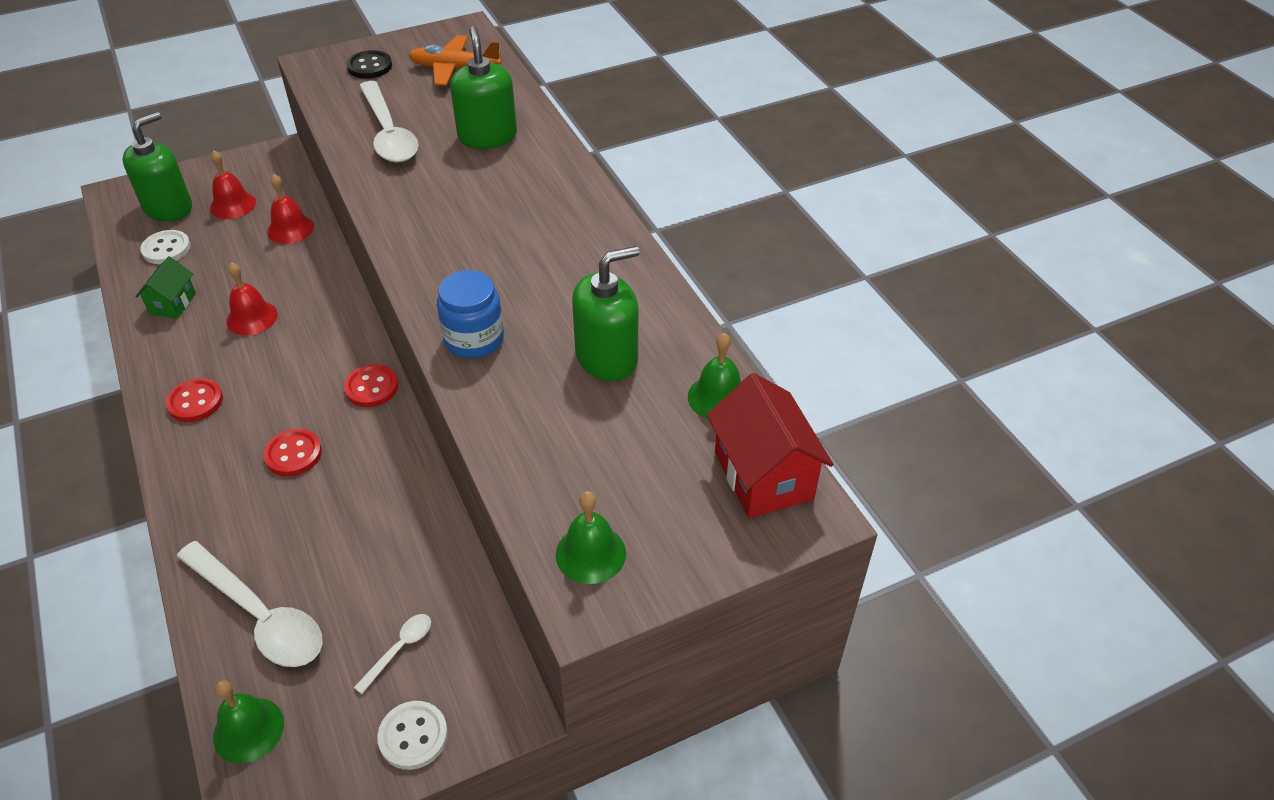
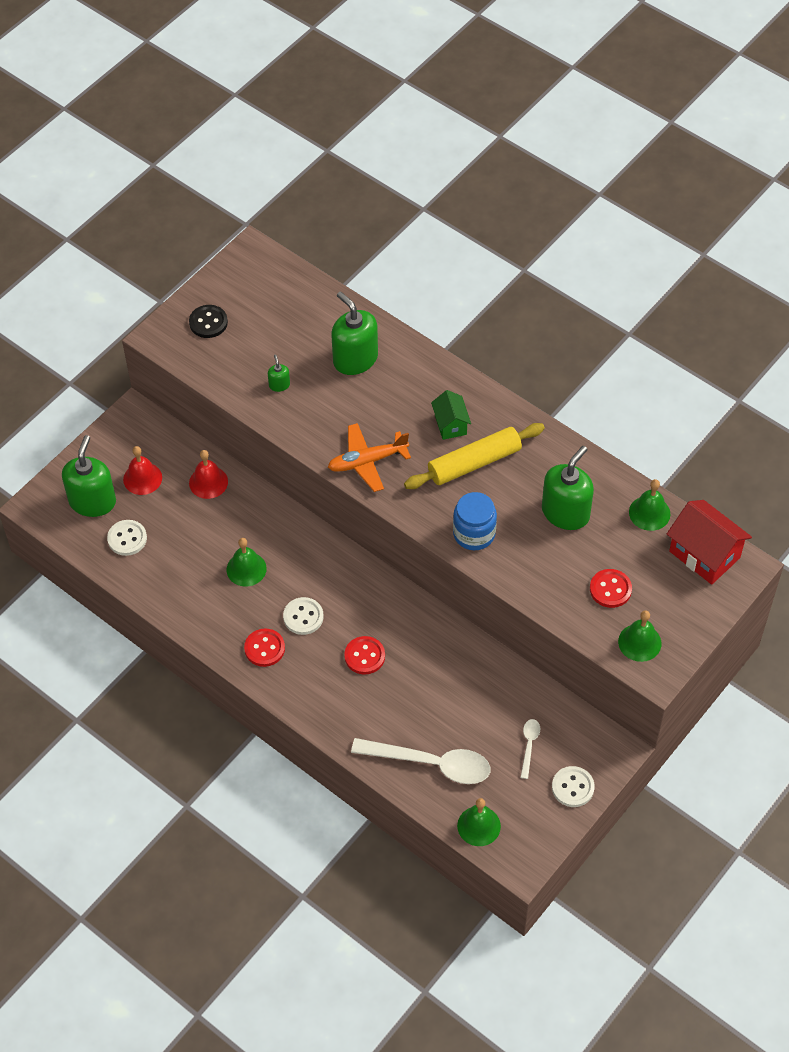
camera: 25 degrees left, 10 degrees up
(172, 303) = (176, 582): green house -> green house (450, 424)
(252, 318) = (246, 569): red bell -> green bell
(265, 386) = (303, 617): none -> white button
(371, 387) = (377, 587): red button -> red button (610, 589)
(388, 133) = (279, 385): white spoon -> green soap dispenser
(454, 68) = (277, 299): orange plane -> orange plane (367, 461)
(536, 268) = (474, 463): none -> yellow rolling pin

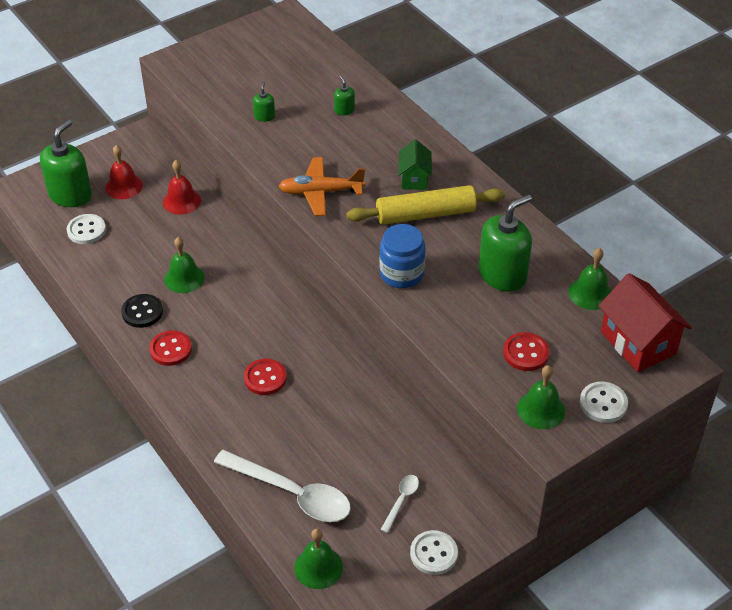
camera: 15 degrees right, 10 degrees down
(208, 322) = (222, 59): black button -> black button (142, 312)
(303, 617) = (220, 330): white button -> white button (603, 403)
(355, 359) = (344, 110): green soap dispenser -> green soap dispenser, size x0.44

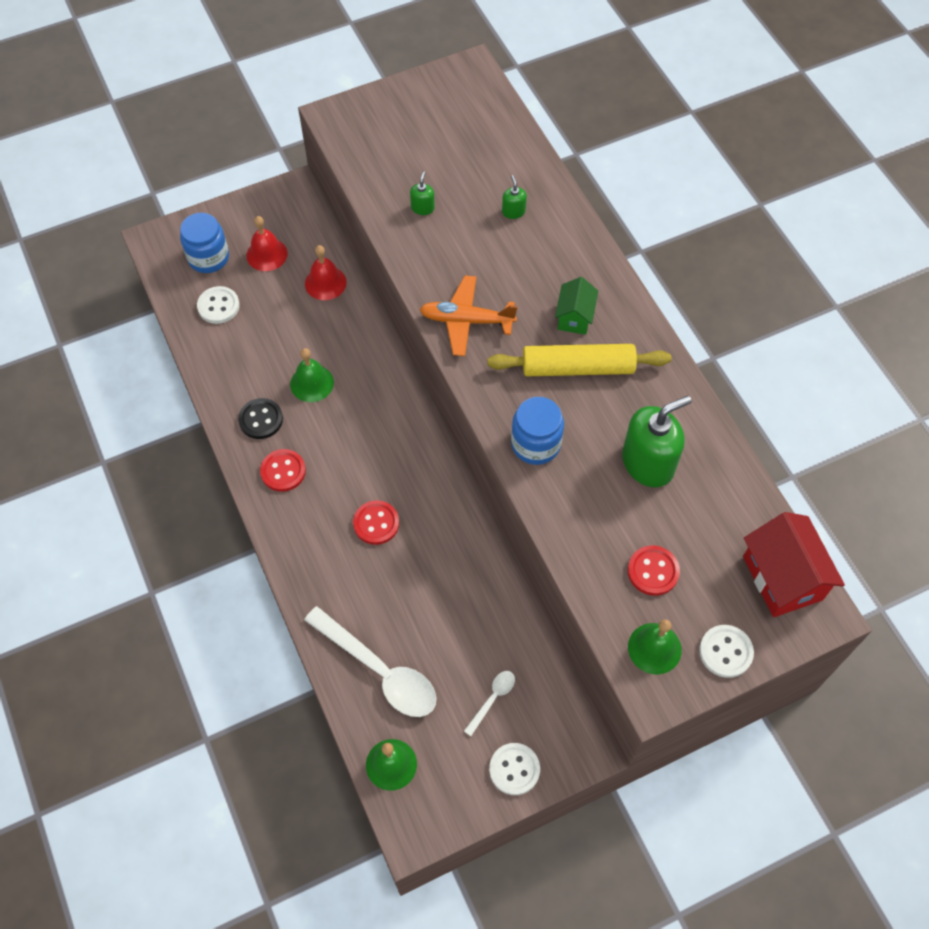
camera: 10 degrees right, 15 degrees up
(70, 195) = (208, 257): green soap dispenser -> blue jar
(590, 293) = (742, 503): green bell -> none

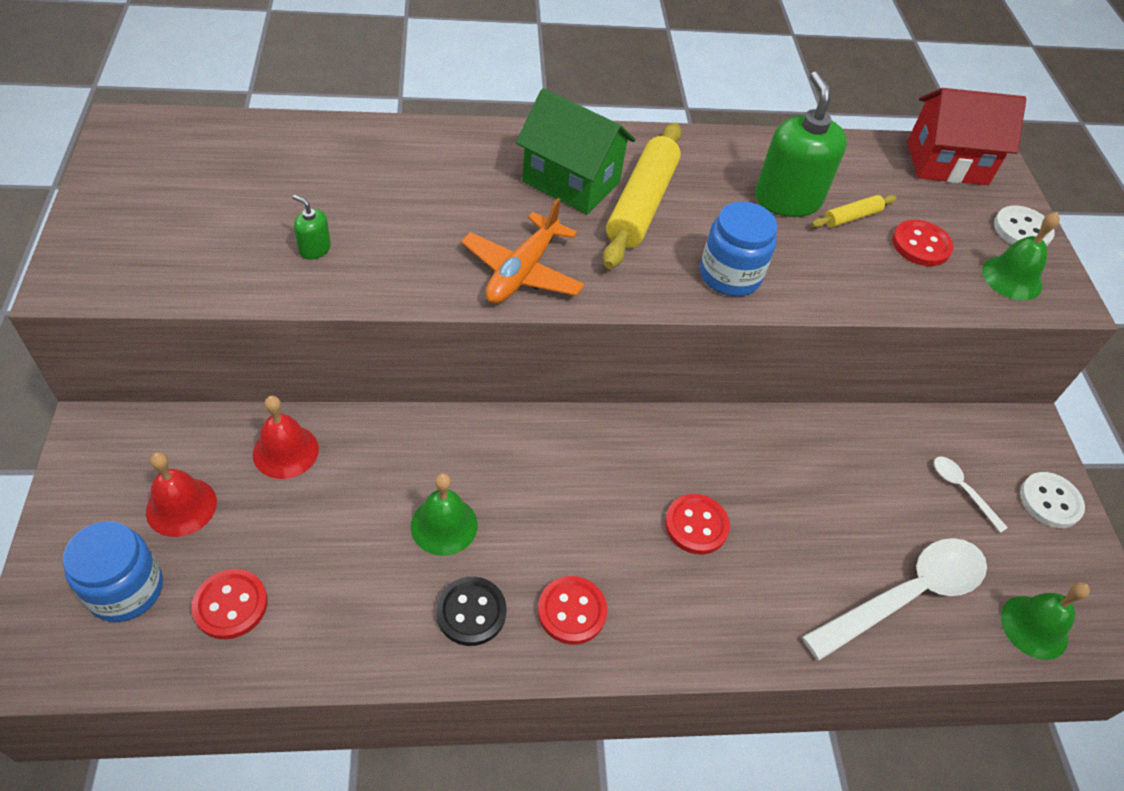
camera: 75 degrees left, 10 degrees down
(218, 306) = (230, 605): white button -> red button
(513, 211) = (385, 173): green soap dispenser -> none
(574, 317) = (571, 182): green house -> green house, size x1.70
(655, 513) = (851, 217): none -> yellow rolling pin

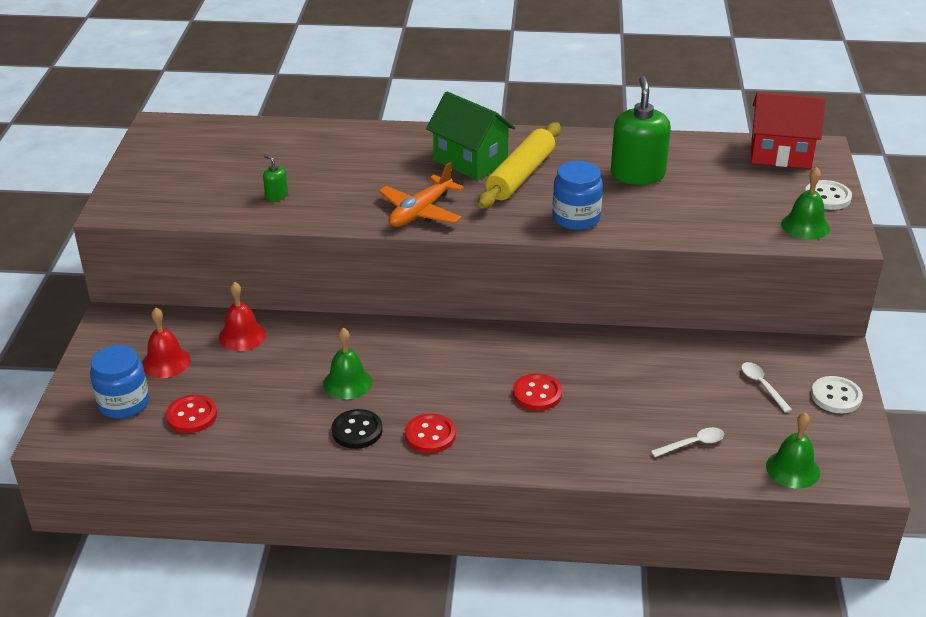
camera: 15 degrees right, 15 degrees down
(851, 217) = (686, 186): yellow rolling pin -> none
(906, 595) = (692, 444): white spoon -> white spoon, size x0.46
(921, 245) = (737, 204): red button -> none

